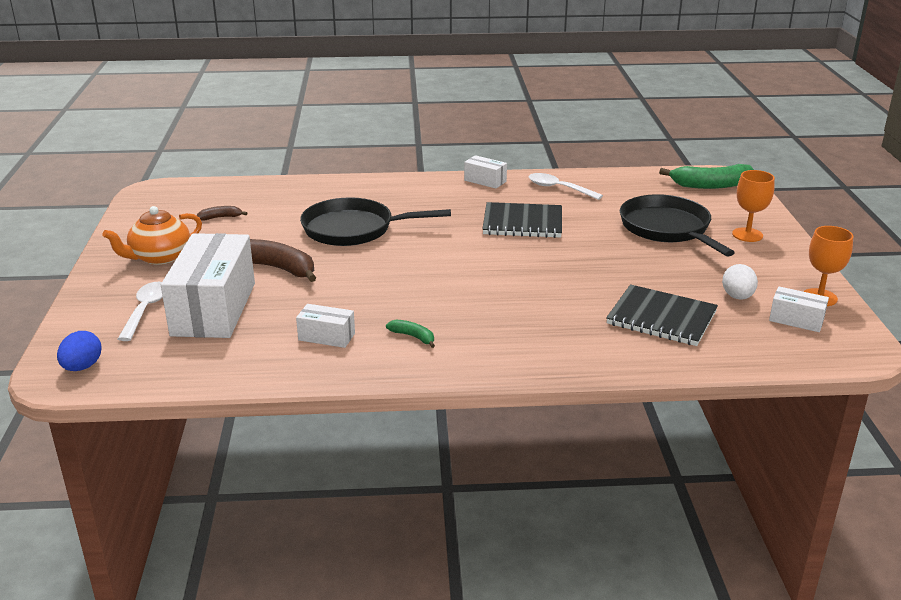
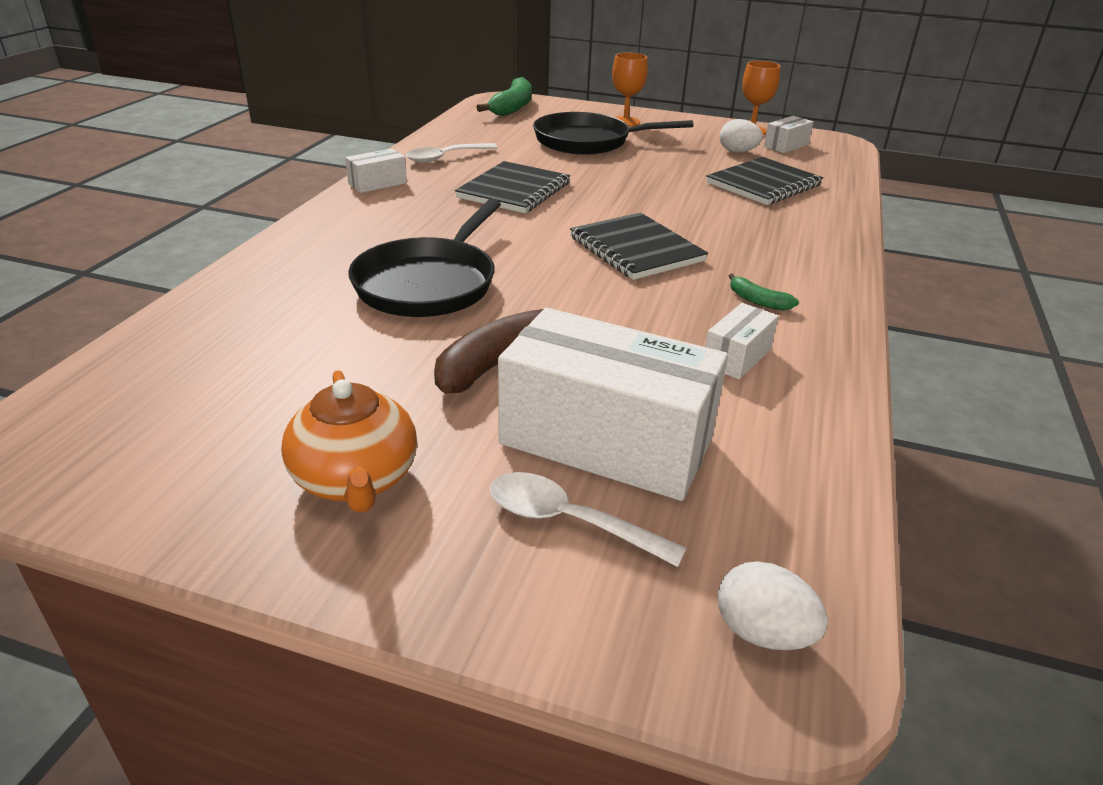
camera: 70 degrees left, 5 degrees up
(82, 367) = (762, 633): blue egg -> white egg
(220, 217) = (253, 387): brown banana -> none
(413, 337) = (758, 301): green banana -> green banana turned 105 degrees counterclockwise
(461, 282) = (636, 249): none -> black notebook

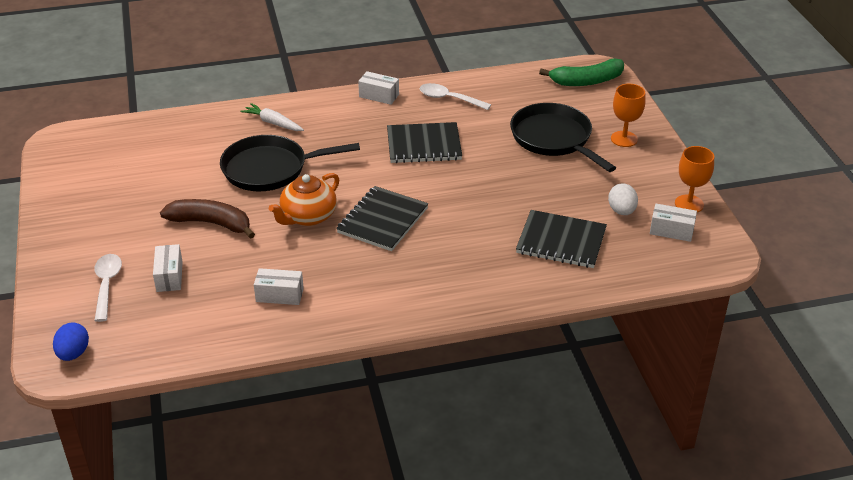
camera: 60 degrees right, 5 degrees up
(324, 252) = (273, 123): none -> white carrot
(356, 479) = (97, 222): orange teapot -> orange teapot (308, 217)
(606, 440) = (169, 276): white box -> white box, size x0.45
(758, 301) = (355, 286): green banana -> none
(762, 633) = (73, 353): white egg -> blue egg

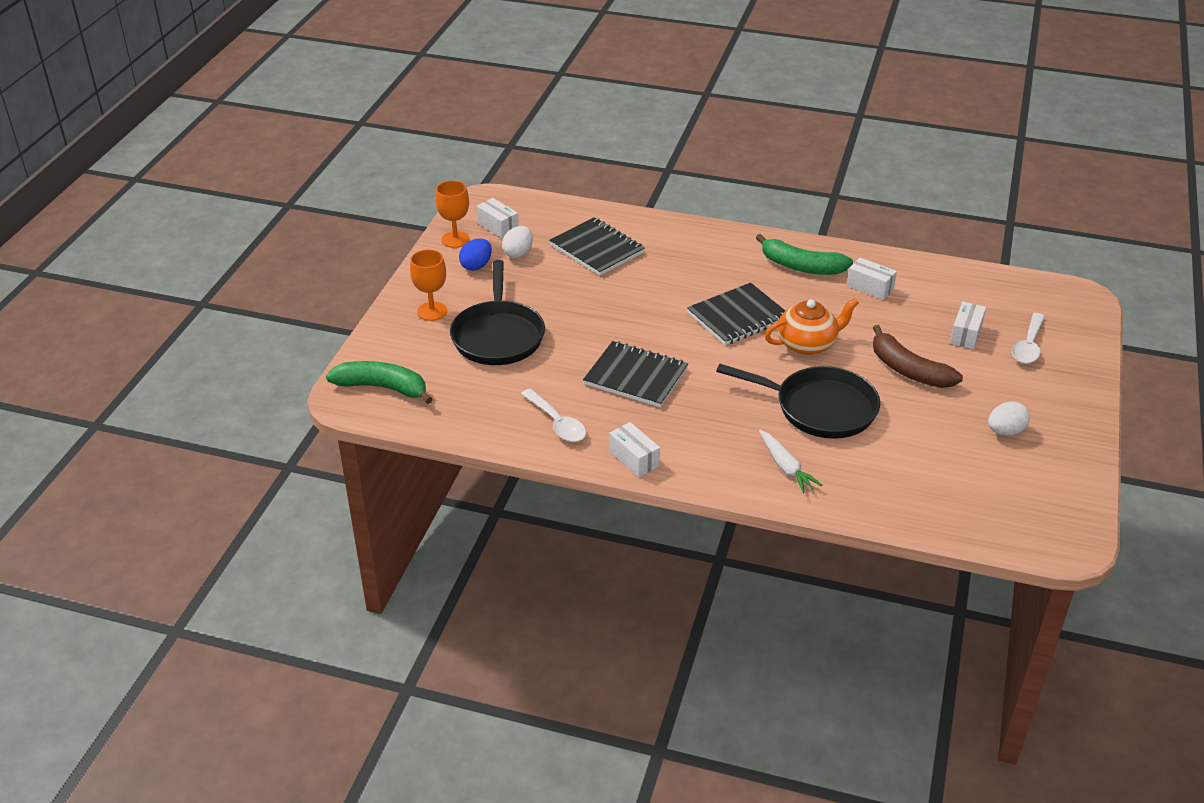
camera: 150 degrees left, 0 degrees up
(73, 353) = (1065, 300): blue egg -> blue egg (476, 266)
(116, 199) = (1005, 431): none -> white egg
(359, 294) = (801, 266): none -> green banana

